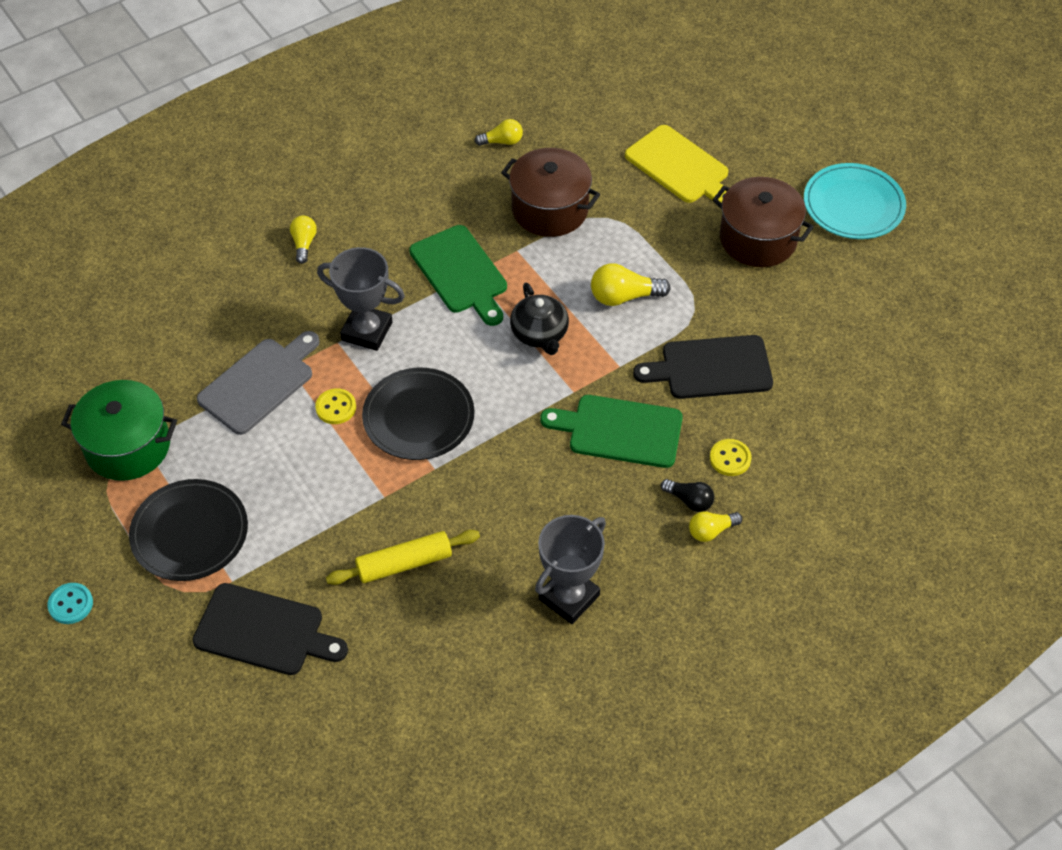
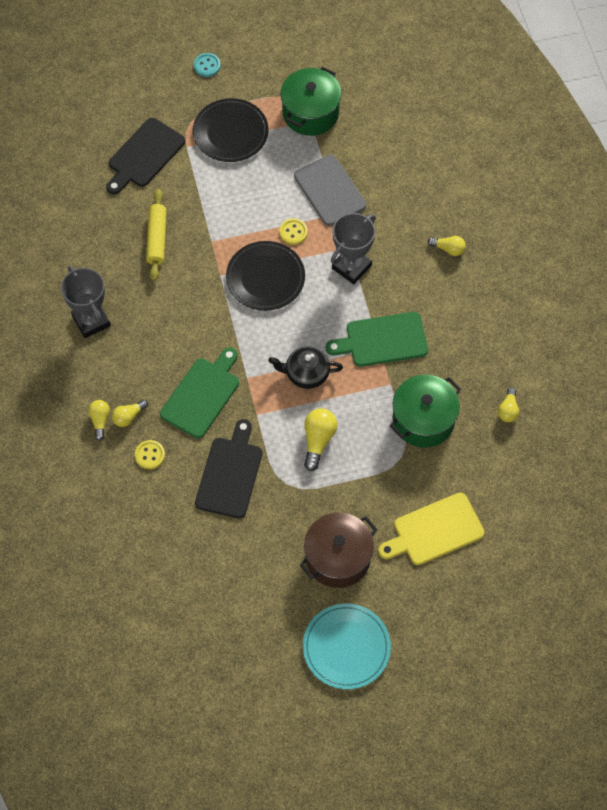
camera: 110 degrees right, 10 degrees up
(550, 209) = (423, 420): brown pot -> green pot
(689, 500) = (128, 416): black light bulb -> yellow light bulb

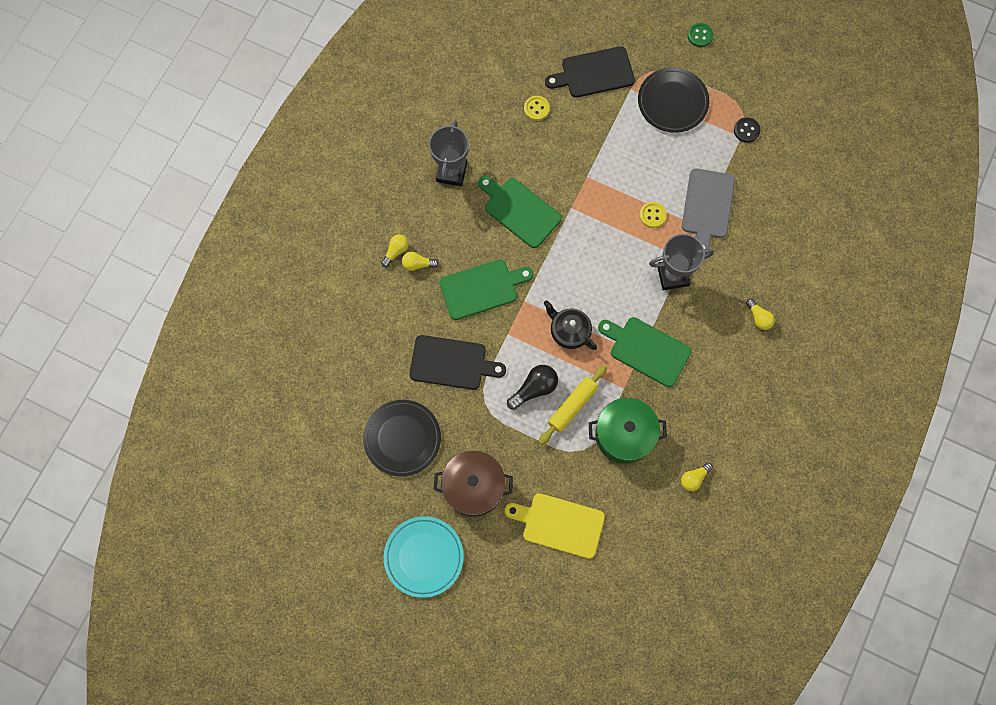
camera: 40 degrees right, 10 degrees up
(150, 455) = (408, 304): yellow button -> yellow button (536, 108)
(157, 239) = (549, 145): yellow rolling pin -> yellow rolling pin (572, 406)
(178, 309) = (520, 210): none -> green cutting board
(207, 66) = (700, 35): turquoise button -> green button
(230, 474) = (451, 363): black cutting board -> black cutting board turned 45 degrees clockwise
(265, 278) = (602, 235): black plate -> black plate (402, 438)
(310, 113) = (746, 130): green pot -> black button
(318, 440) = (534, 388): yellow light bulb -> black light bulb

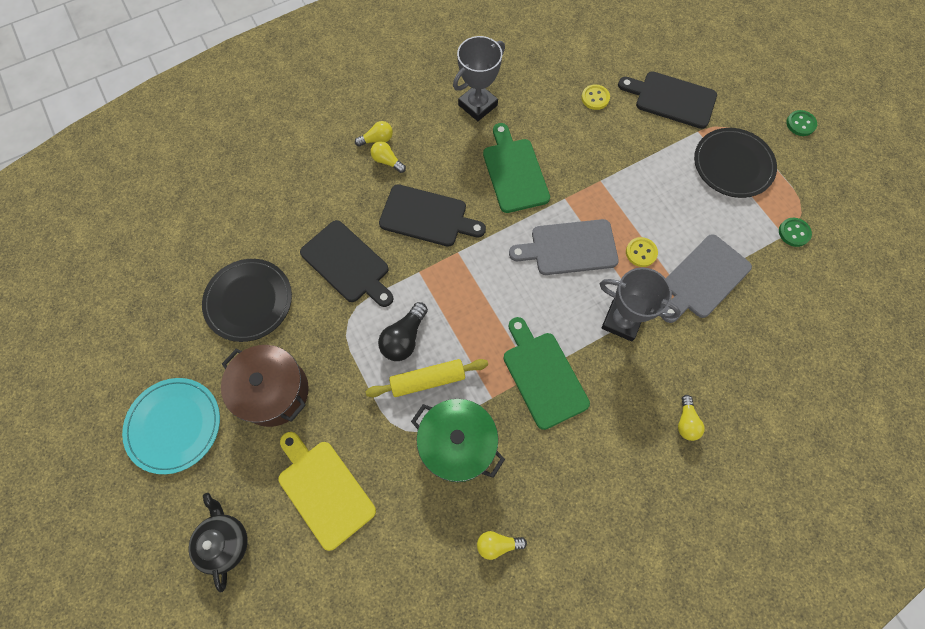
camera: 35 degrees right, 5 degrees down
(482, 288) = (427, 217): green cutting board -> black cutting board
(534, 388) = (404, 338): black light bulb -> black light bulb turned 120 degrees clockwise
(569, 331) = (479, 307): black teapot -> black teapot (225, 541)
(601, 244) = (569, 248): none -> grey cutting board
(746, 130) = (794, 233): black button -> green button

